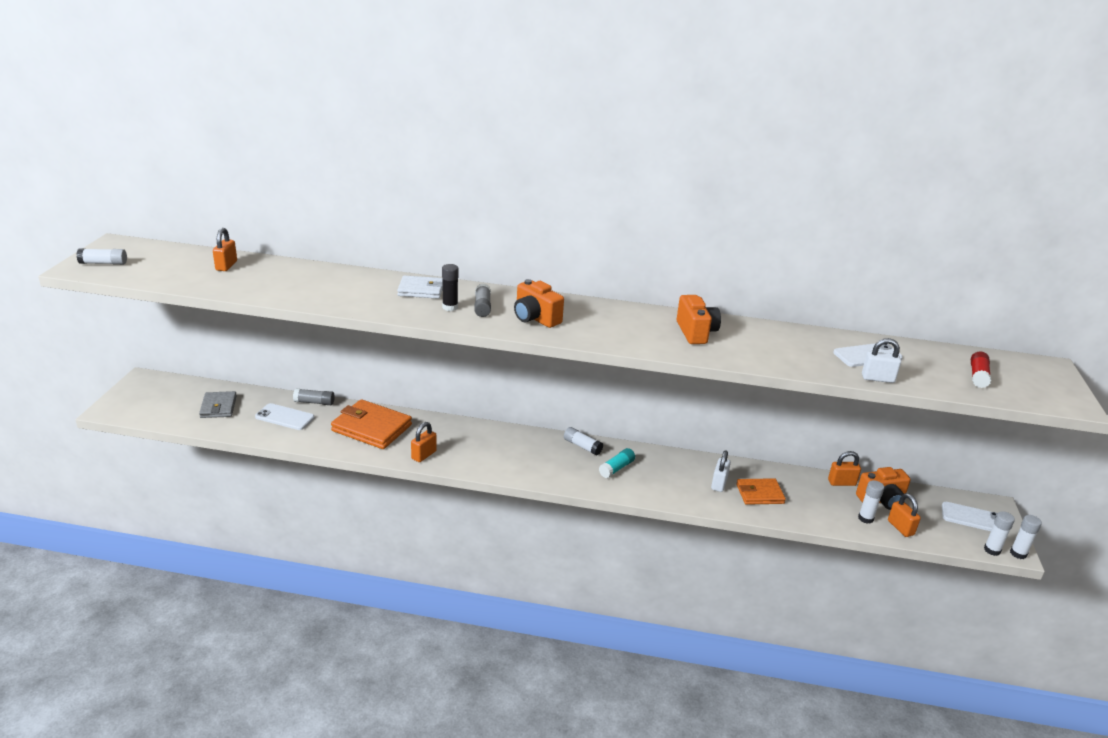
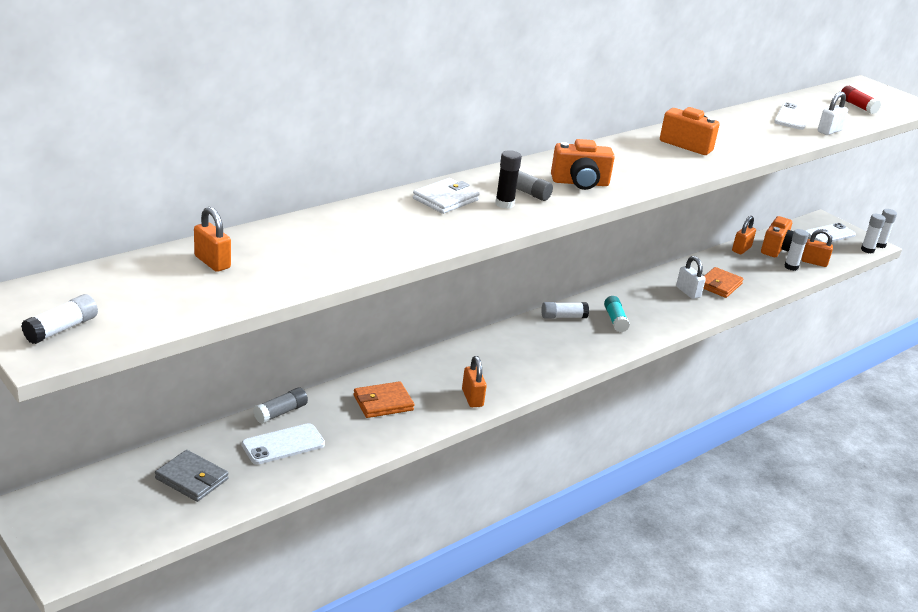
camera: 50 degrees left, 0 degrees up
(371, 428) = (383, 403): orange wallet -> orange wallet, size x0.61

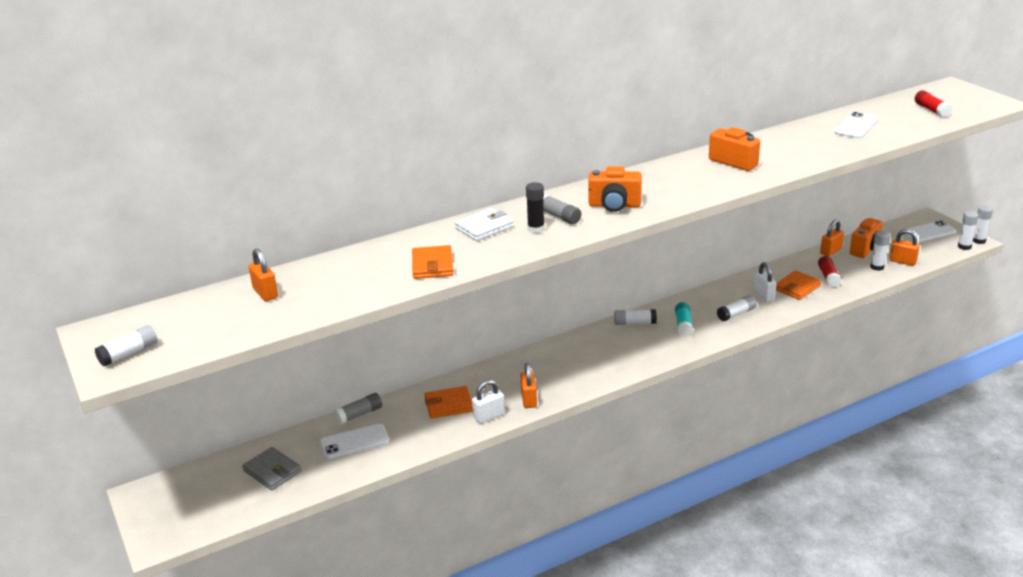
camera: 15 degrees right, 0 degrees up
(403, 238) = (432, 265): none -> orange wallet
(666, 310) = (736, 314): none -> white glue stick
(746, 275) = (828, 277): none -> red glue stick
(829, 131) = (888, 138): white padlock -> white padlock (488, 416)

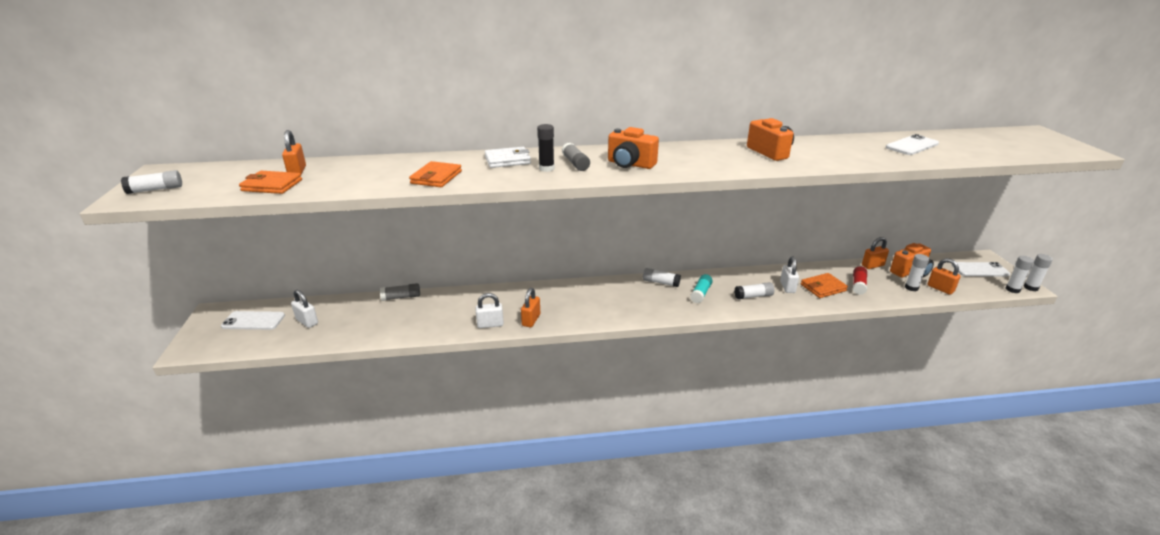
camera: 20 degrees right, 0 degrees up
(272, 471) = (307, 321): grey wallet -> white padlock
(354, 442) = (379, 316): white phone -> white phone (253, 321)
(449, 405) = (468, 307): orange wallet -> orange wallet (272, 185)
(931, 110) = (1001, 145): red glue stick -> none

